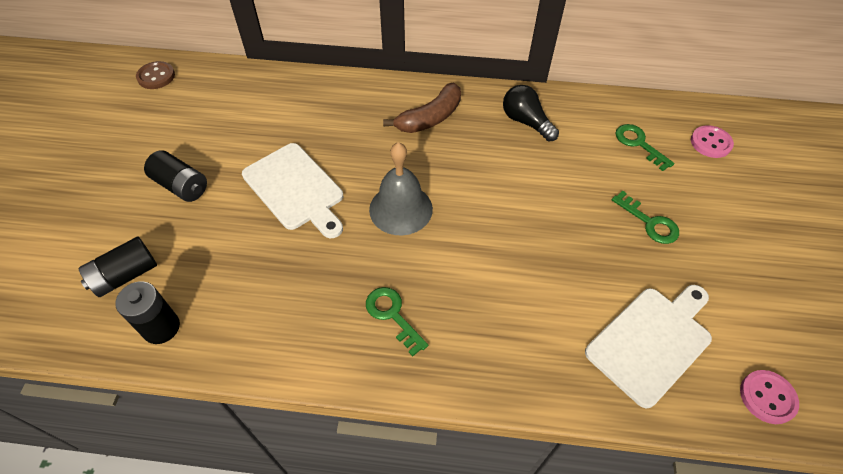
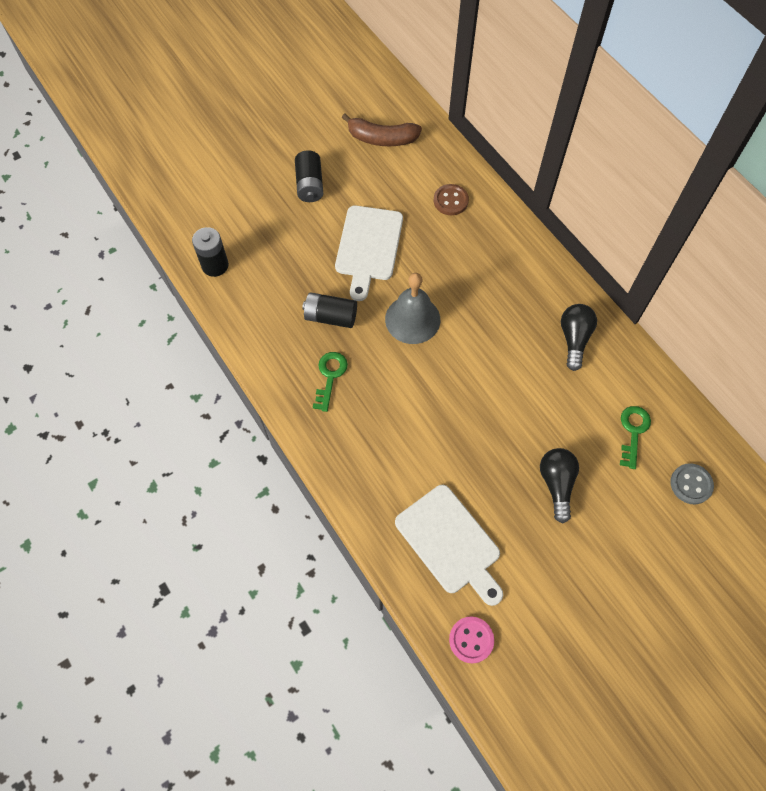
camera: 50 degrees right, 10 degrees up
(125, 275) = (228, 217): black battery -> black battery (331, 317)
(156, 76) = (376, 87): brown button -> brown button (450, 201)
(430, 118) = (511, 275): brown banana -> brown banana (381, 138)
(649, 222) = (556, 484): green key -> black light bulb
(651, 341) = (450, 542): white cutting board -> white cutting board turned 45 degrees clockwise
(710, 143) = (691, 484): pink button -> grey button

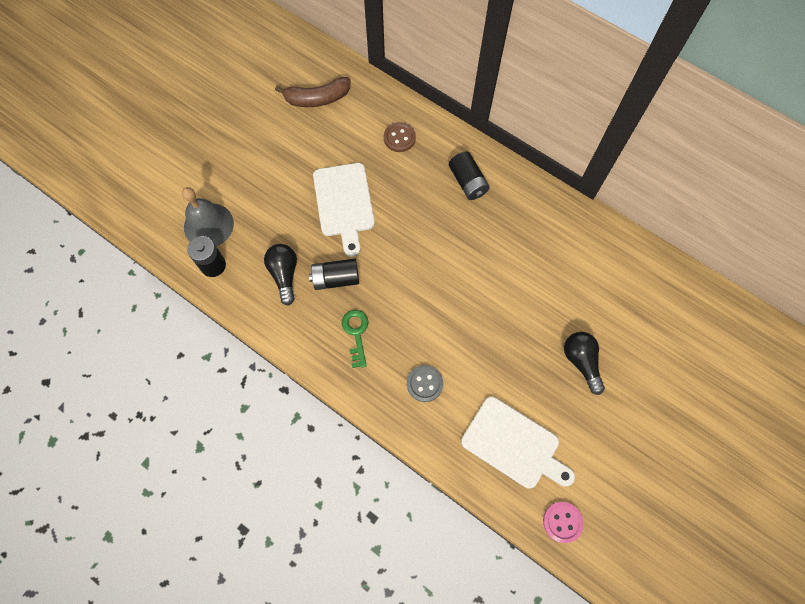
camera: 20 degrees left, 5 degrees up
(310, 185) = (269, 162): black battery -> black battery (468, 182)
(412, 319) = (407, 257): grey bell -> grey bell (208, 225)
(574, 339) = (549, 229): black light bulb -> black light bulb (284, 275)
(633, 432) = (625, 294): green key -> none
(691, 484) = (686, 323): grey button -> grey button (424, 384)

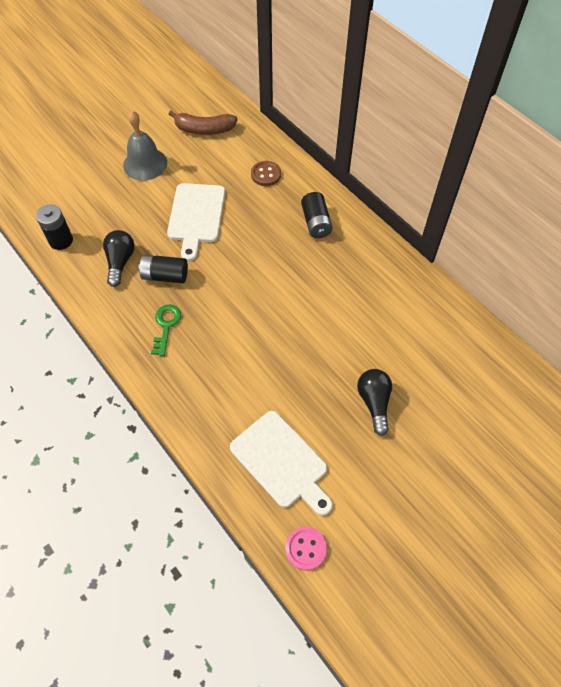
camera: 15 degrees right, 10 degrees down
(208, 225) = (70, 208): grey bell -> grey bell (145, 164)
(424, 384) = (214, 385): grey button -> none

